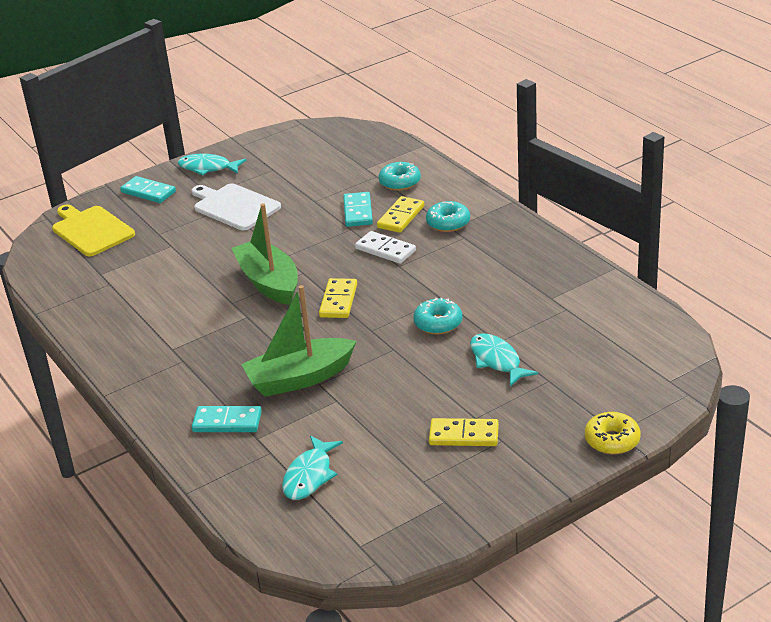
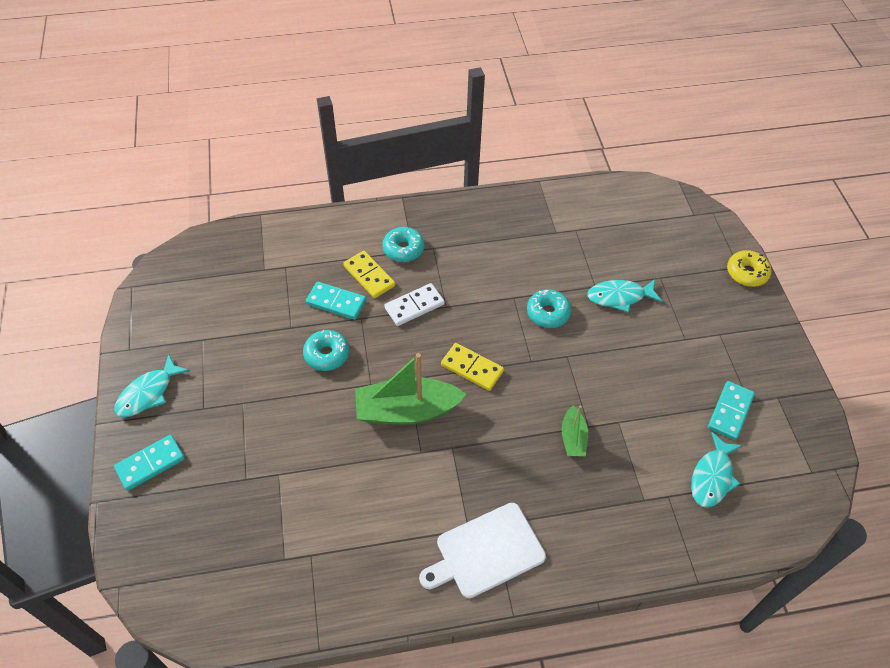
camera: 70 degrees left, 20 degrees up
(91, 230) = (185, 544): yellow cutting board -> none
(227, 422) = (610, 516): turquoise domino -> turquoise domino (730, 411)
(234, 206) = (247, 394): white cutting board -> white cutting board (486, 552)
(299, 378) = (573, 438): green boat -> green boat, size x0.51
(309, 475) = (712, 477): turquoise fish -> turquoise fish turned 75 degrees clockwise
(400, 182) = (311, 255): turquoise donut -> turquoise donut (327, 354)
(464, 435) = (704, 354): yellow domino -> none

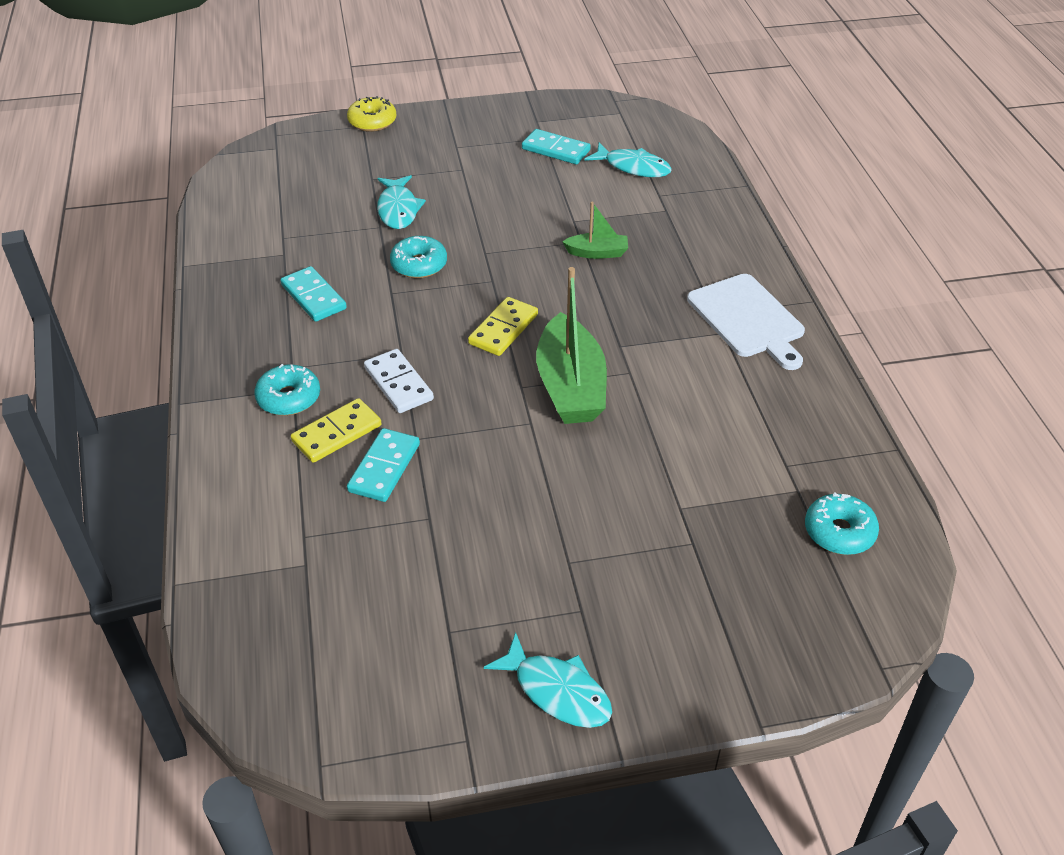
camera: 90 degrees left, 10 degrees down
(150, 464) = (685, 664): turquoise domino -> turquoise domino (314, 297)
(327, 354) = (481, 471): turquoise donut -> turquoise donut (839, 532)

